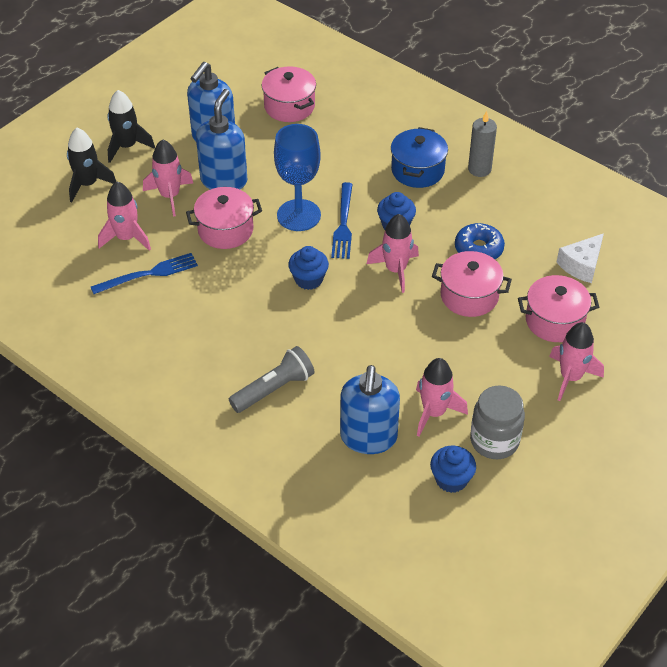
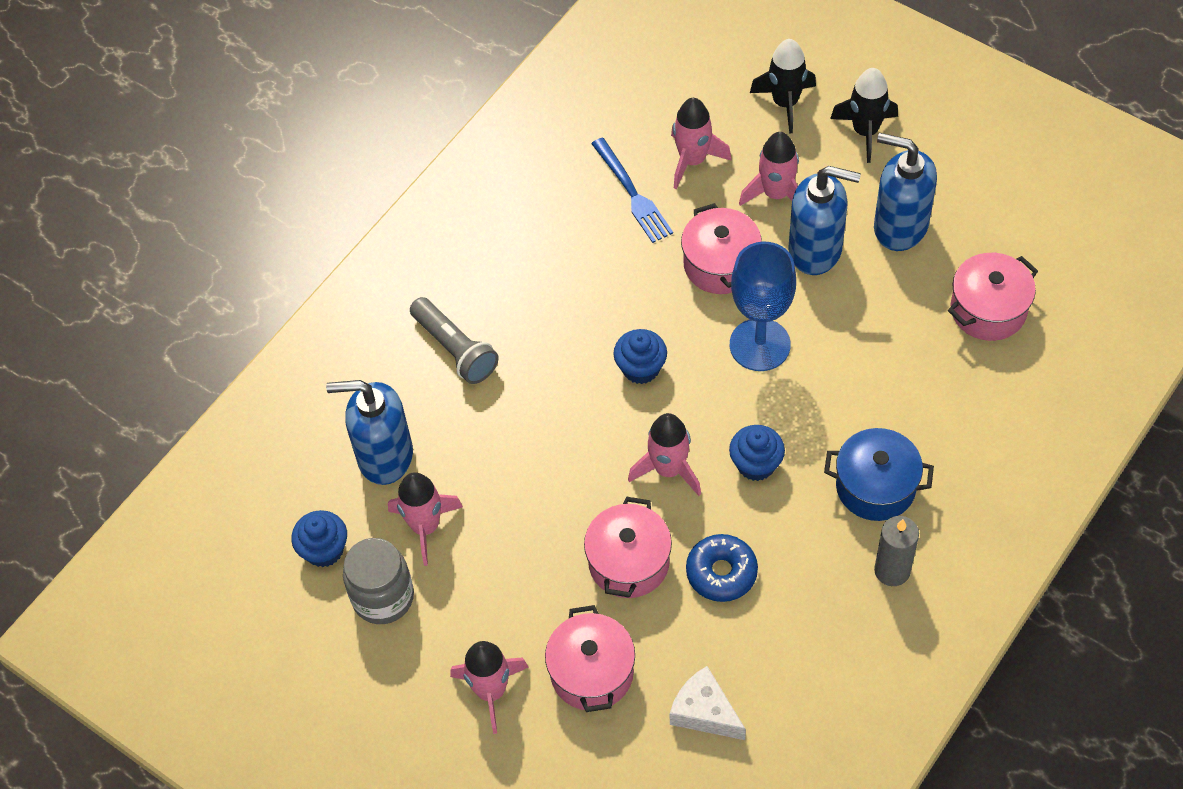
camera: 90 degrees right, 10 degrees up
(343, 224) = (750, 399): blue fork -> none

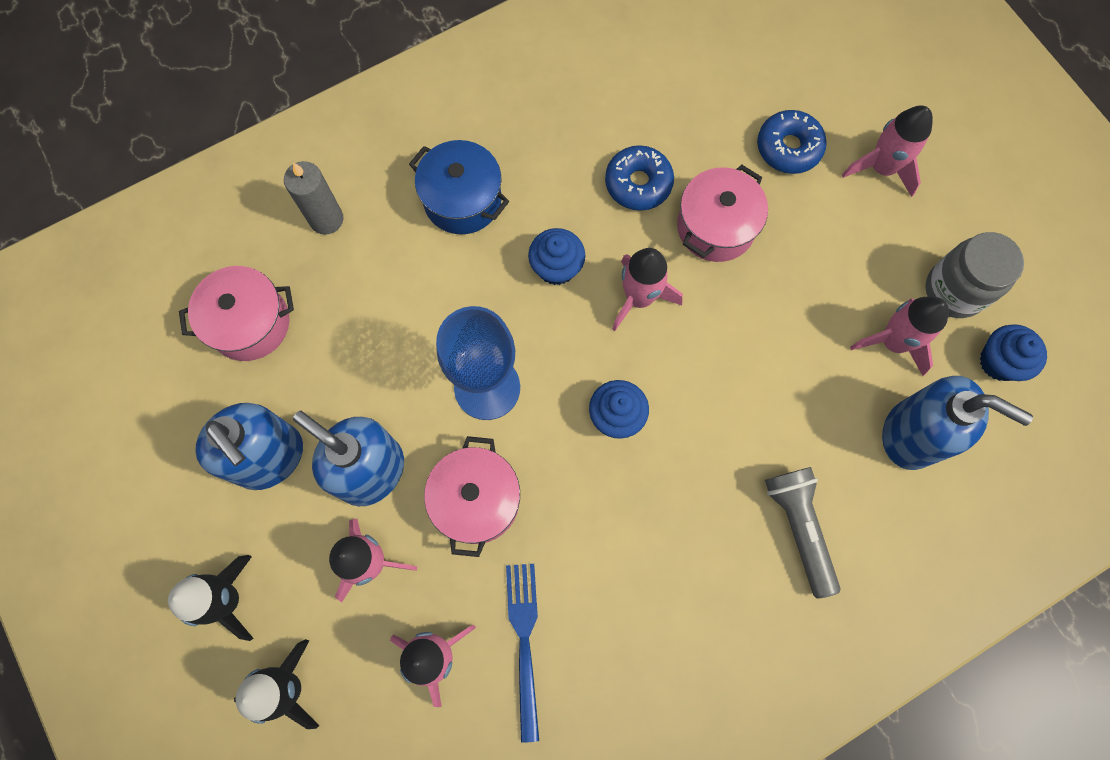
camera: 160 degrees left, 15 degrees up
(592, 672) = (788, 148): pink pot -> blue donut
(704, 712) = (708, 79): white cheese -> none
(892, 570) = (493, 124): grey candle -> grey candle (326, 219)

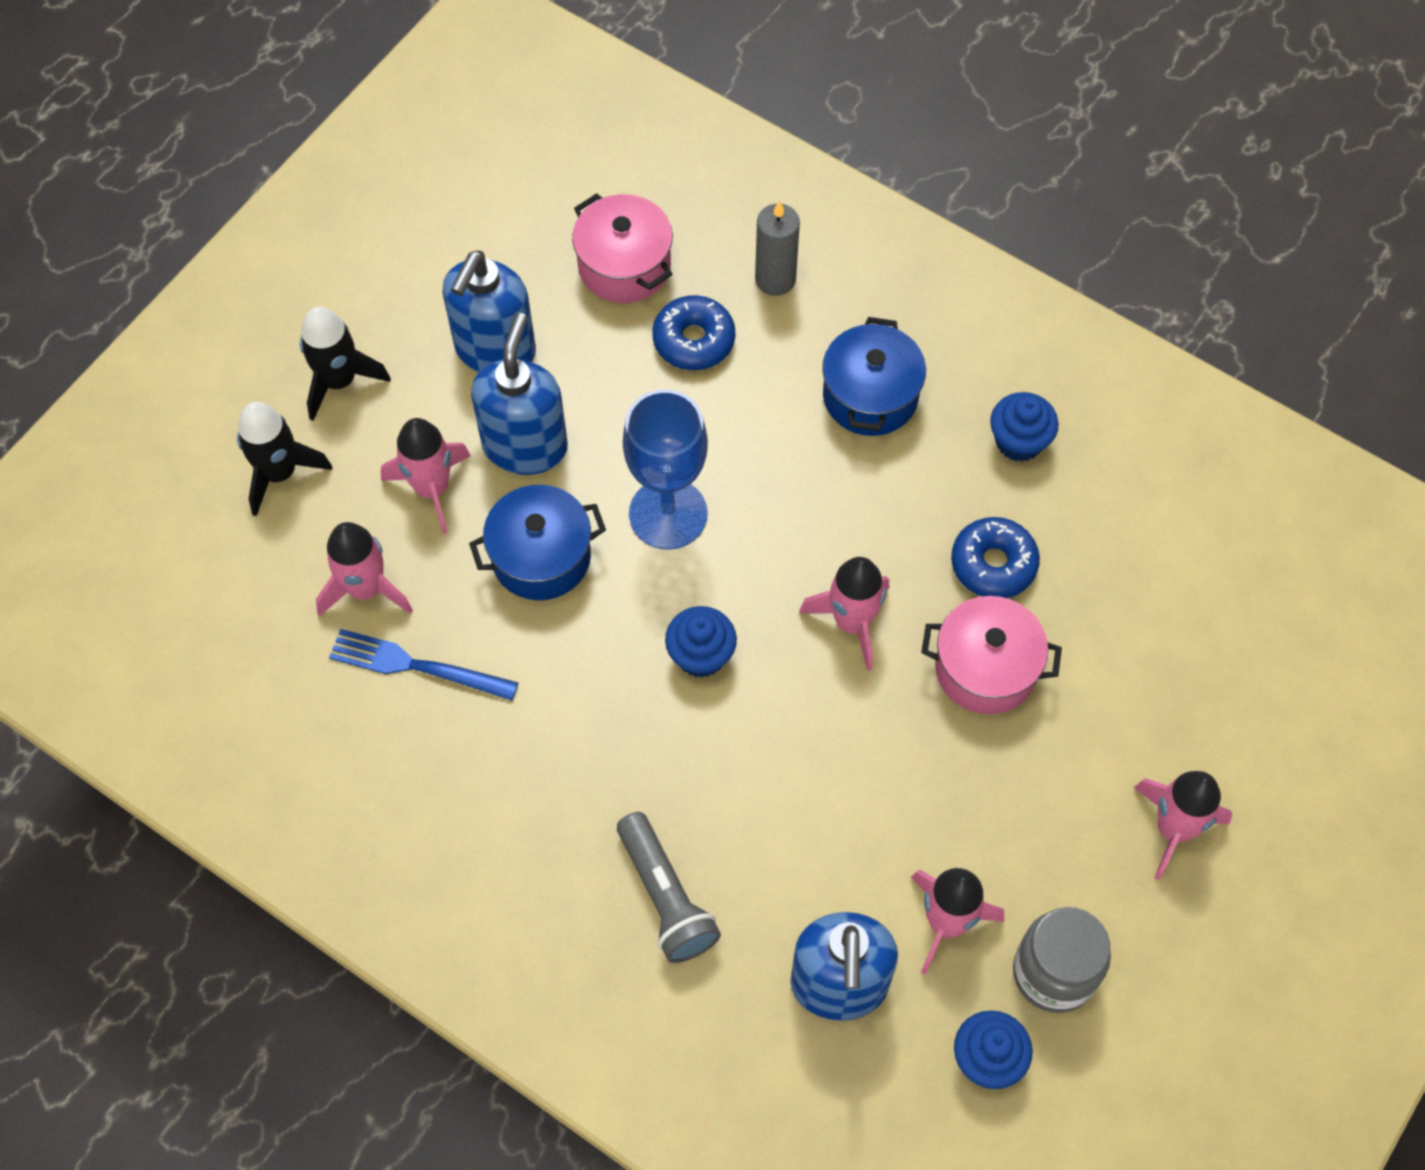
camera: 65 degrees right, 10 degrees down
(476, 500) = (541, 557): pink pot -> blue pot
(524, 642) = (416, 666): blue fork -> blue fork turned 135 degrees counterclockwise
(556, 267) = (842, 523): blue cupcake -> blue cupcake (1019, 441)
(788, 148) = (1137, 710): blue donut -> blue donut (694, 340)
(799, 528) = (665, 897): grey flashlight -> grey flashlight turned 105 degrees clockwise

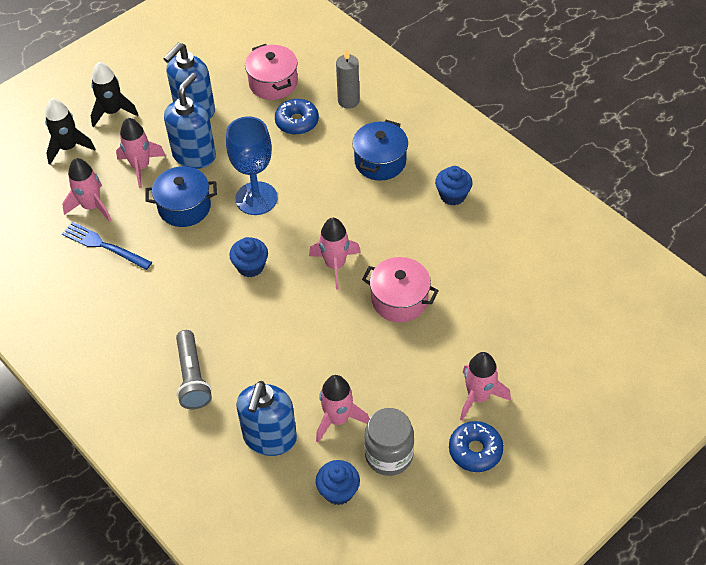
camera: 15 degrees right, 10 degrees down
(993, 564) = (420, 251): blue donut -> blue donut (475, 450)

